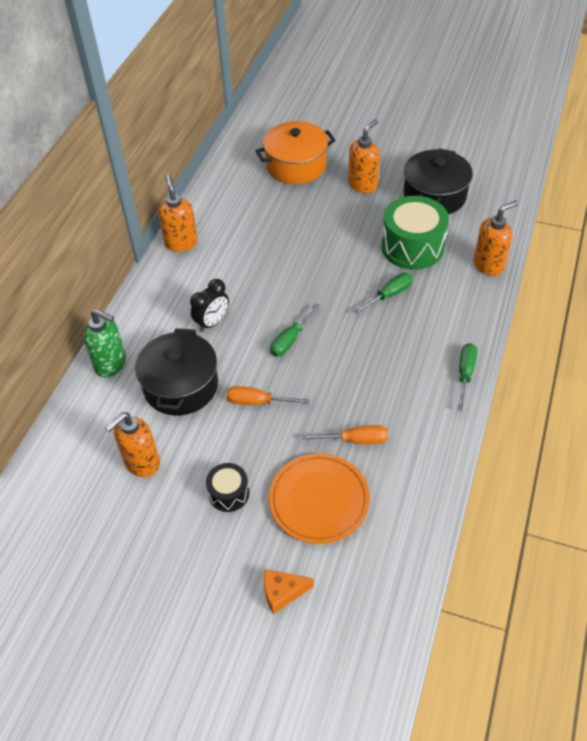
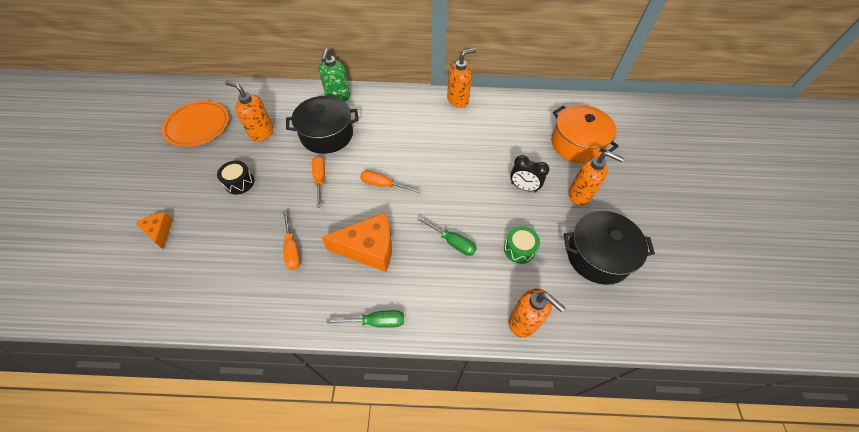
camera: 70 degrees right, 5 degrees up
(212, 322) = (387, 136): black clock -> black clock (523, 187)
(290, 340) = (382, 184): green screwdriver -> orange screwdriver
(319, 500) = (235, 236): orange plate -> orange plate (197, 126)
(376, 367) = (368, 249): none -> orange cheese
(412, 247) = (519, 249): green drum -> green drum, size x0.52

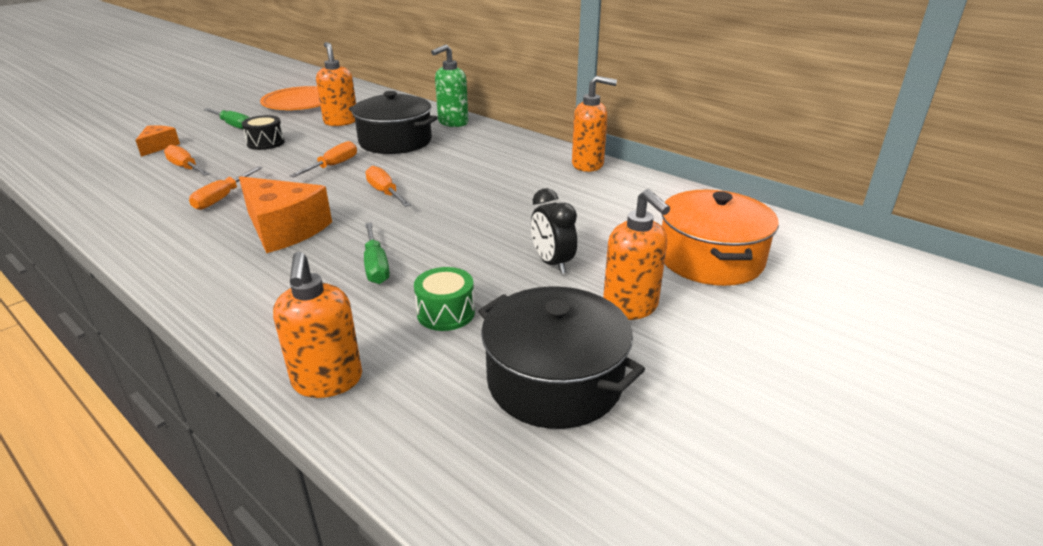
camera: 40 degrees right, 25 degrees down
(219, 239) = (185, 167): none -> orange screwdriver
(377, 322) = (186, 283): green screwdriver -> green screwdriver (233, 125)

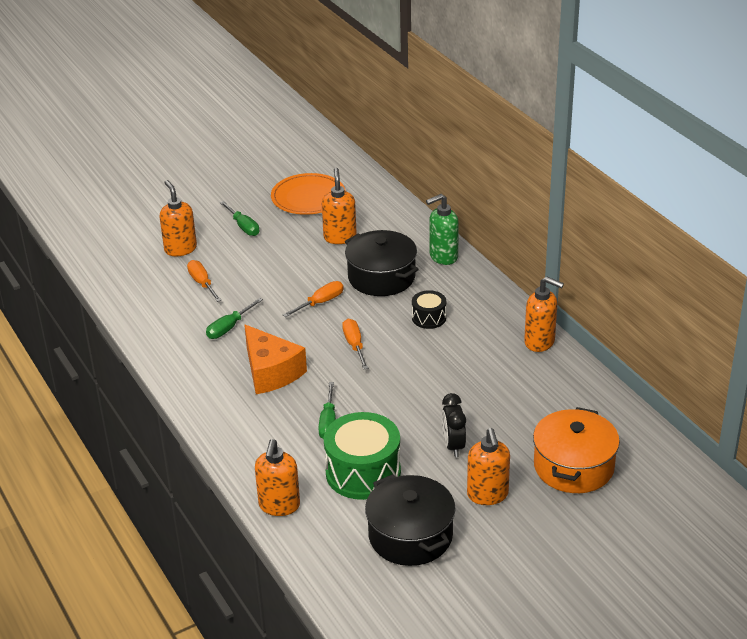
camera: 20 degrees right, 5 degrees up
(158, 146) = (180, 249): orange cheese -> orange soap dispenser
(222, 198) = (229, 328): orange screwdriver -> green screwdriver
(266, 143) = (269, 259): black drum -> black drum (429, 318)
(446, 313) = (363, 472): green drum -> green drum, size x1.92

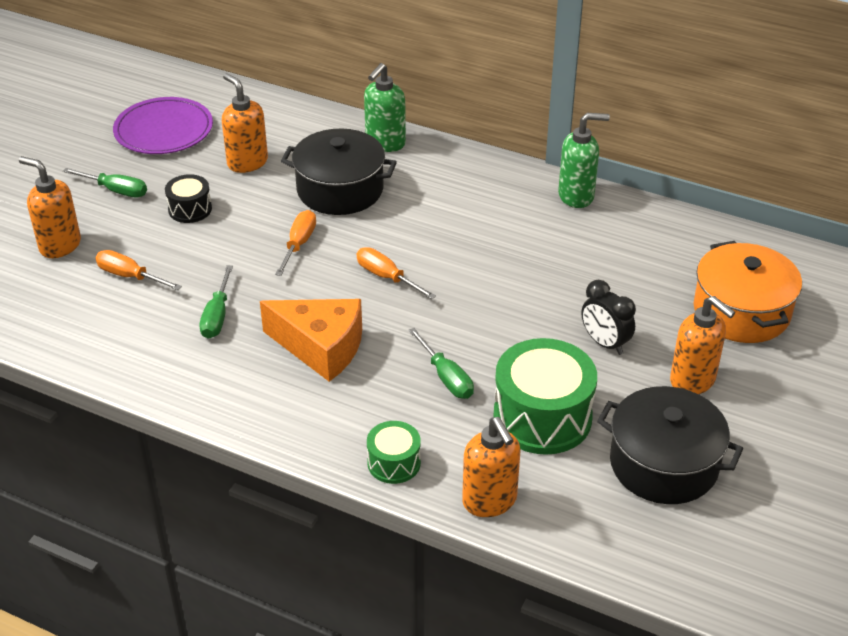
camera: 35 degrees left, 5 degrees up
(246, 458) = (394, 463): none -> green drum
(308, 197) = (164, 130): orange plate -> purple plate
(429, 318) = (437, 215): black drum -> black drum (190, 209)
(540, 342) = (576, 196): orange soap dispenser -> green soap dispenser

